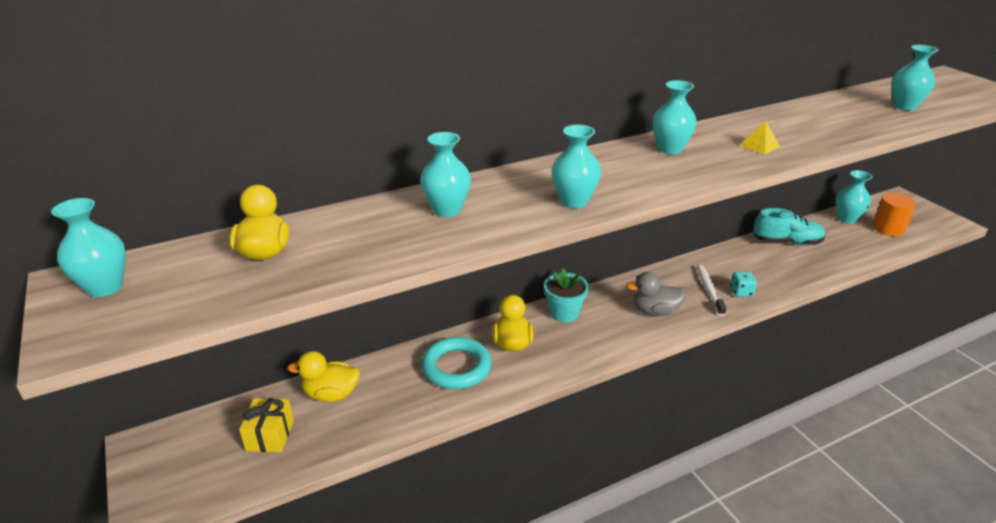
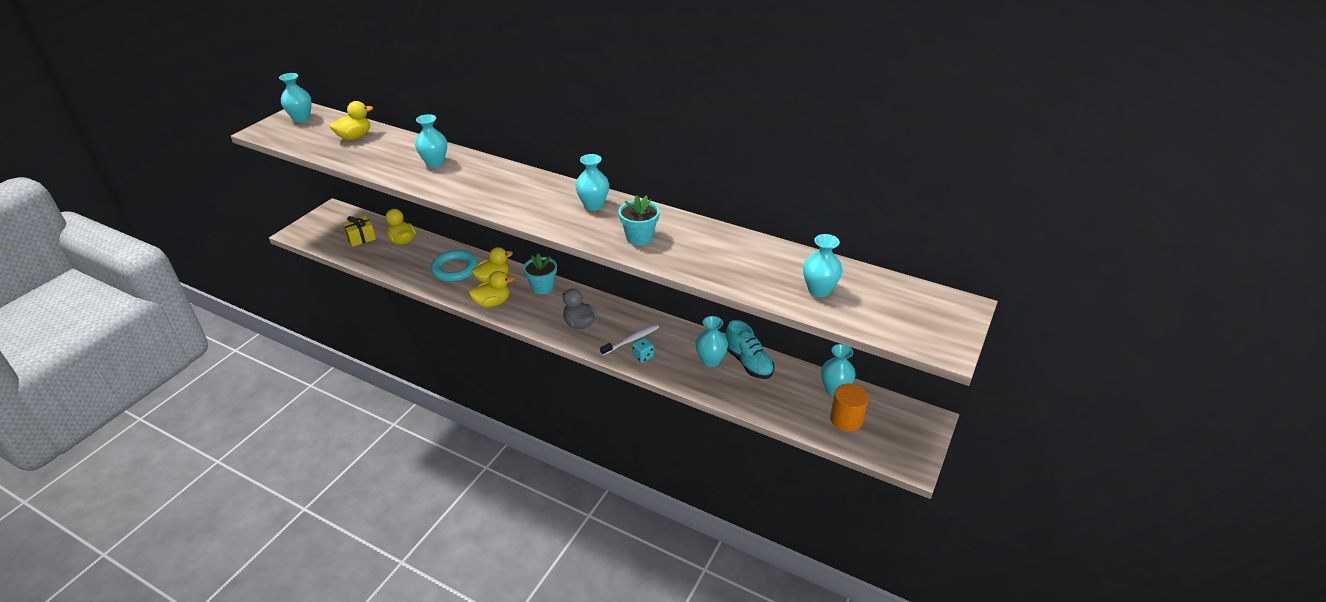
camera: 55 degrees right, 5 degrees up
(561, 359) = (492, 303): none -> yellow duck
(574, 201) = (479, 195): turquoise vase -> turquoise vase (710, 360)
(759, 145) = (639, 237): yellow pyramid -> turquoise flower pot

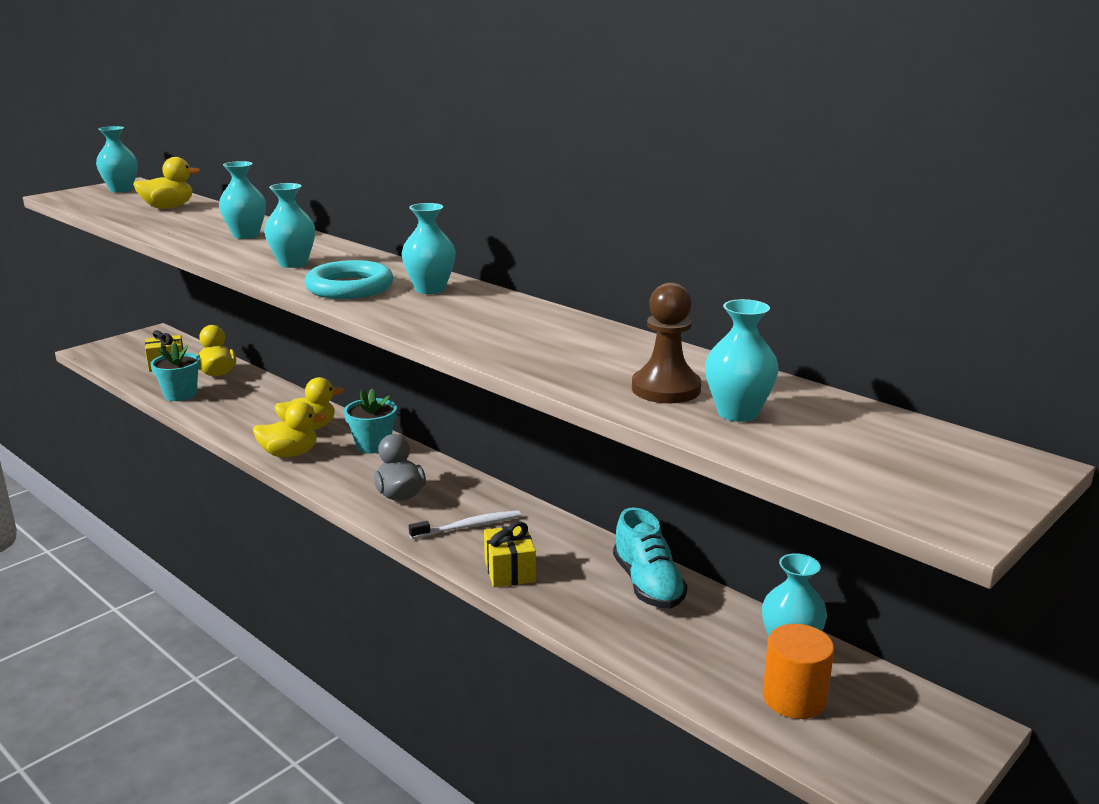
camera: 15 degrees right, 15 degrees down
(455, 269) = (264, 411): turquoise ring -> turquoise ring (349, 287)
(639, 237) = (472, 326): turquoise flower pot -> turquoise flower pot (180, 395)
(643, 356) = (475, 550): turquoise dice -> none
(669, 367) = (510, 571): none -> yellow gift
(710, 360) = (584, 572): turquoise vase -> turquoise vase (293, 263)
(774, 277) = (666, 389): none -> brown pawn

